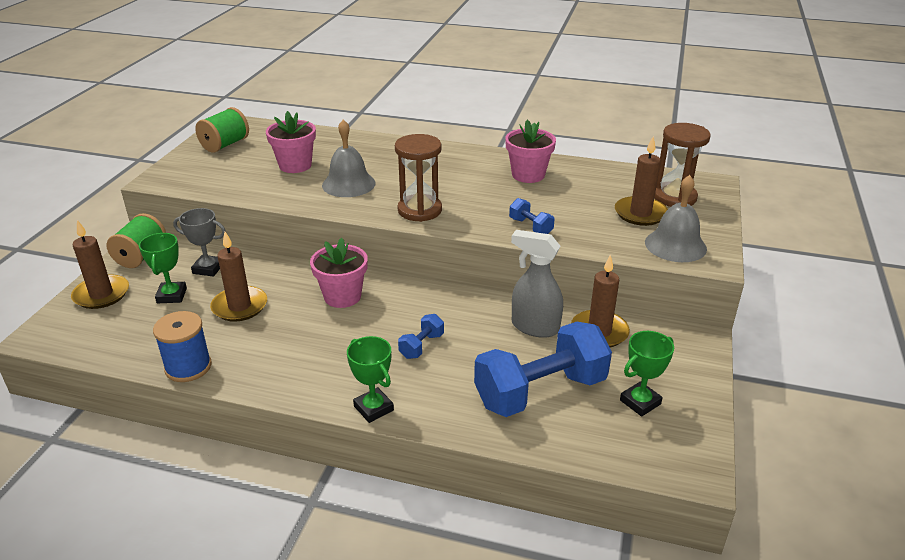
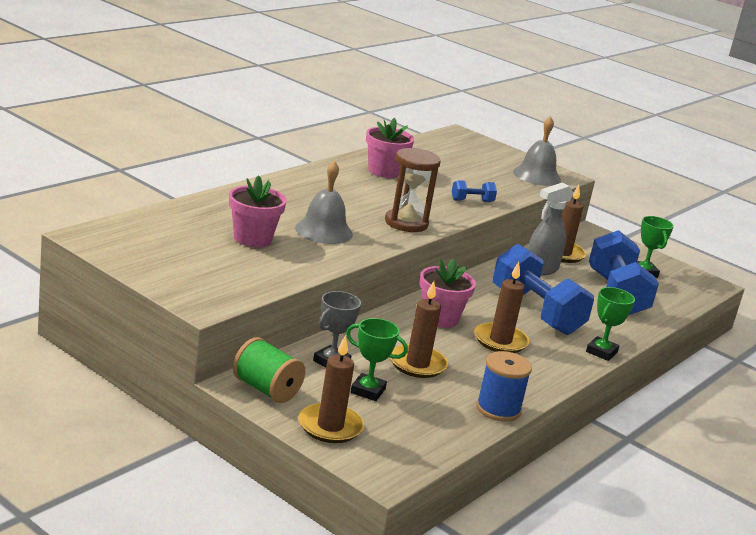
camera: 70 degrees left, 10 degrees down
(225, 145) = (151, 253): green spool -> none
(373, 408) = (601, 352): green trophy -> green trophy turned 45 degrees counterclockwise
(421, 346) = (536, 312): blue dumbbell -> blue dumbbell, size x2.32
(640, 213) = (484, 167): brown candle -> brown candle (500, 341)
(674, 197) = (470, 150): brown hourglass -> none

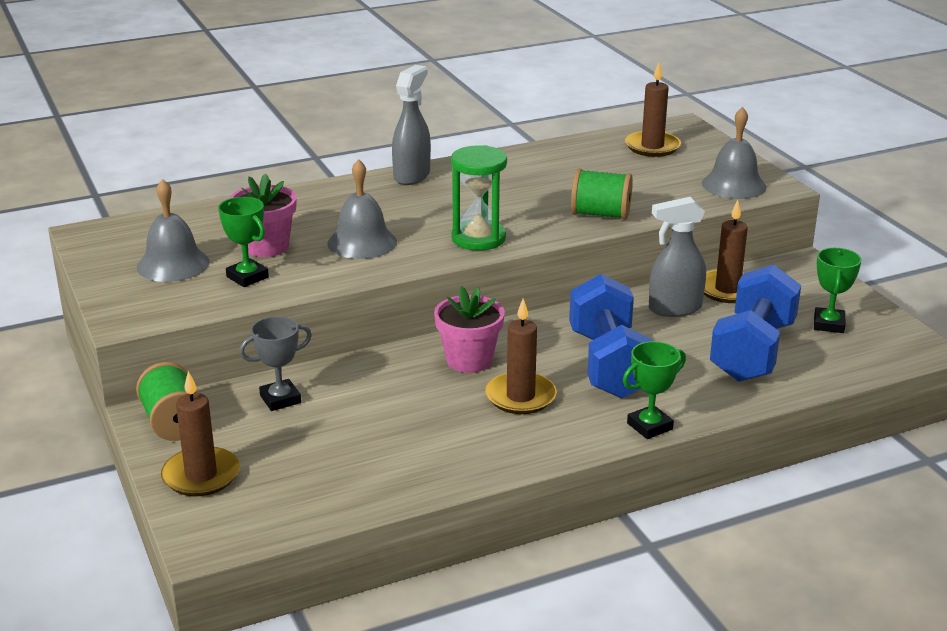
camera: 30 degrees right, 5 degrees up
(191, 258) = (173, 264): none -> grey bell
(305, 177) = (412, 176): none -> grey spray bottle
(368, 391) = (288, 439): green trophy -> green trophy (247, 277)
(384, 171) = (521, 172): pink flower pot -> none
(406, 223) = (478, 238): brown hourglass -> green hourglass
(417, 364) = (382, 414): brown candle -> brown candle (652, 147)
(472, 201) = (600, 214): blue dumbbell -> green spool
(498, 409) = (428, 483): blue spool -> none

